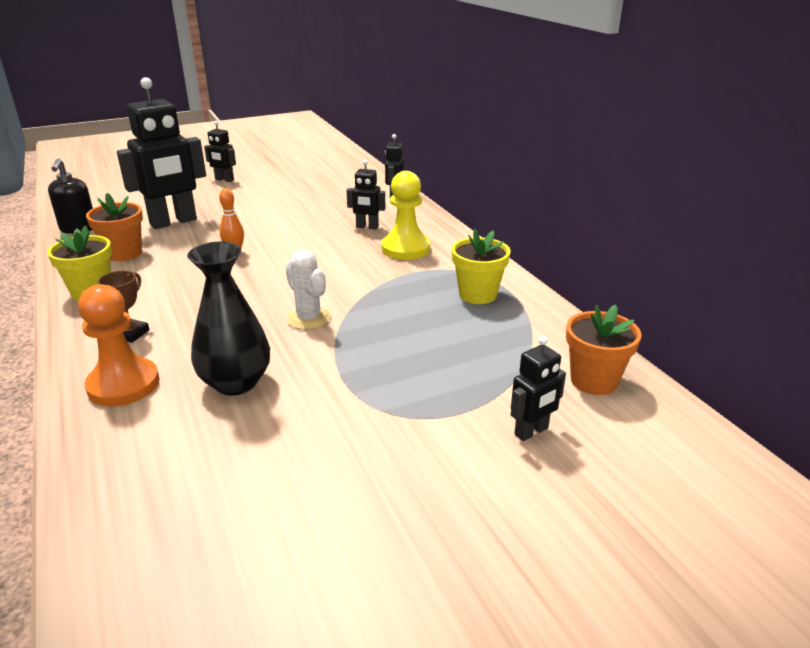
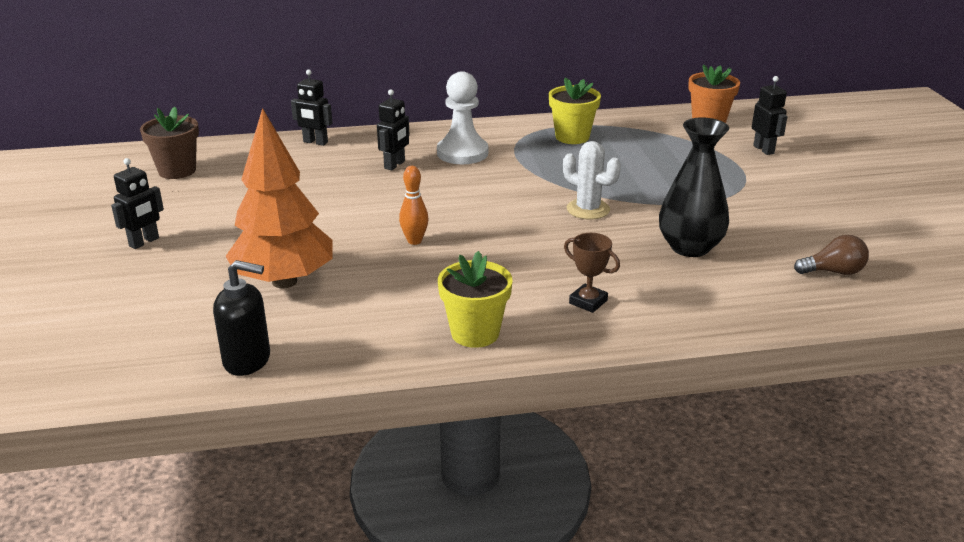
camera: 75 degrees left, 0 degrees up
(123, 384) = (684, 302): orange pawn -> none
(124, 253) = (369, 316): orange flower pot -> none
(173, 222) = (284, 281): black robot -> orange tree
(180, 495) = (833, 272): none -> brown light bulb
(308, 318) = (588, 209): white cactus -> white cactus turned 60 degrees clockwise
(326, 169) = (177, 171): none -> brown flower pot
(405, 248) = (462, 153): yellow pawn -> white pawn

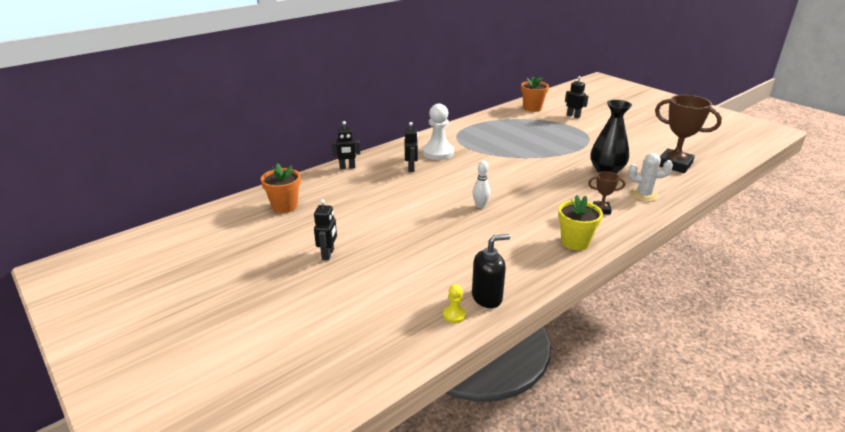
camera: 30 degrees left, 0 degrees up
(177, 171) = (285, 206): brown flower pot -> orange flower pot
(178, 365) = (454, 315): none -> yellow pawn
(284, 281) = (444, 249): orange tree -> none
(414, 241) = (480, 206): orange bowling pin -> white bowling pin
(572, 137) = (480, 130): yellow flower pot -> none
(588, 209) = (539, 165): white cactus -> white cactus (643, 195)
(833, 272) = (674, 164): brown light bulb -> brown trophy

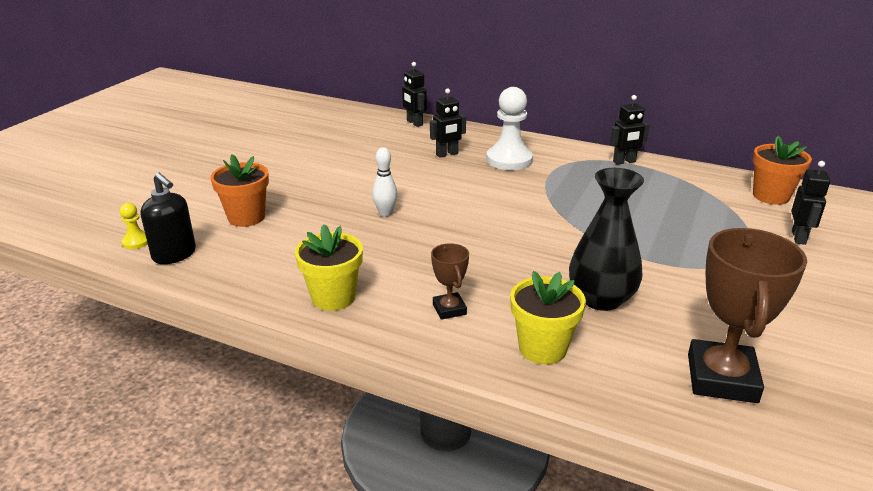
camera: 65 degrees right, 0 degrees up
(285, 206) = (305, 118): orange flower pot -> orange flower pot (246, 217)
(328, 254) = (226, 157): black robot -> black robot (624, 162)
(643, 195) = (542, 348): white cactus -> yellow flower pot

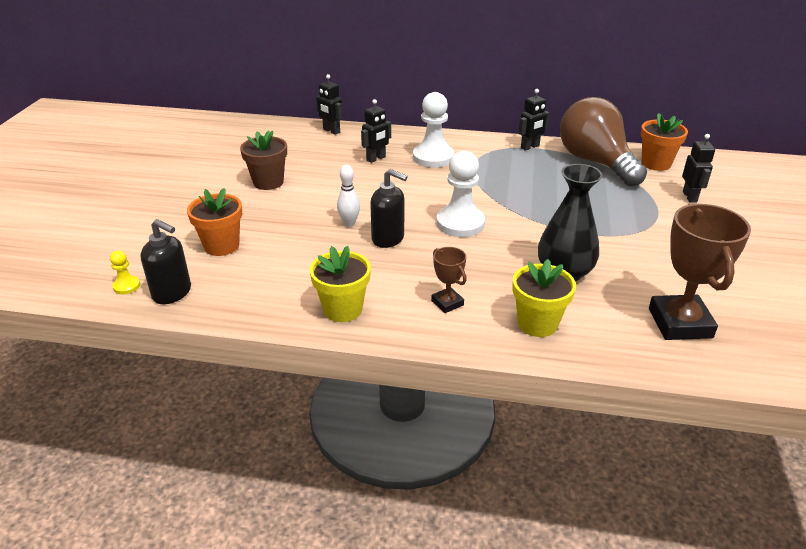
camera: 15 degrees left, 5 degrees up
(325, 164) = (268, 182): none -> brown flower pot
(419, 234) = (388, 238): none -> black soap dispenser
(505, 229) = (460, 223): none -> white pawn
(695, 186) = (595, 162): none -> brown light bulb

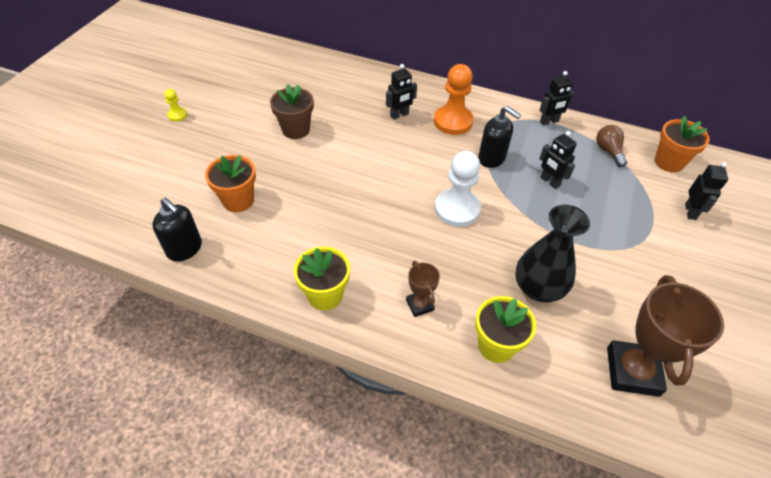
camera: 10 degrees right, 15 degrees up
(126, 286) = (149, 234): yellow pawn -> yellow pawn (177, 115)
(331, 131) = (367, 74): black robot -> black robot (550, 181)
(349, 223) = (355, 192): white bowling pin -> none
(388, 238) = (386, 217): black soap dispenser -> black soap dispenser (492, 158)
(433, 157) = (453, 121): white pawn -> orange pawn
(595, 162) = (608, 151): brown light bulb -> brown light bulb, size x0.43

